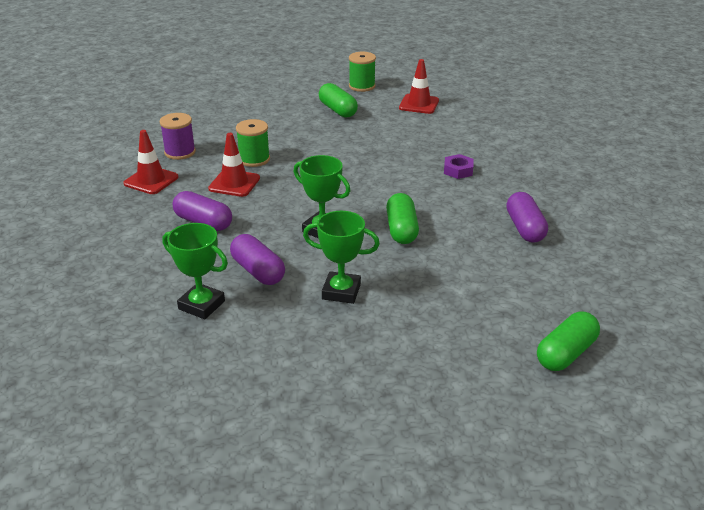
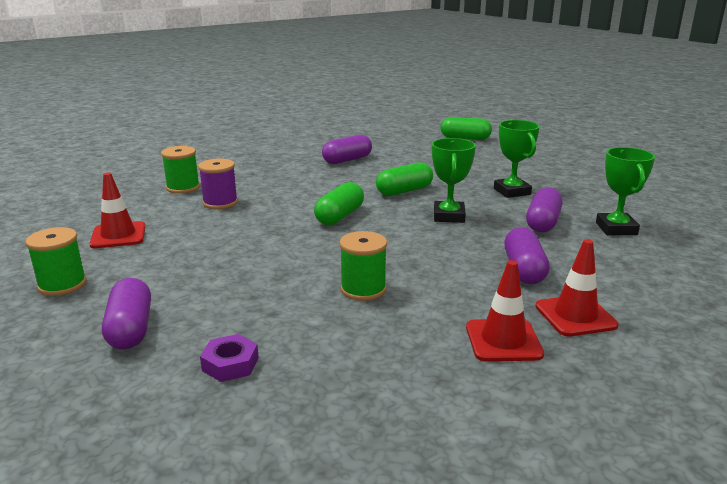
camera: 120 degrees left, 10 degrees down
(180, 152) = (407, 353): purple spool -> purple spool (220, 202)
(234, 183) = (432, 281): red traffic cone -> red traffic cone (575, 316)
(292, 96) = (130, 329): none -> purple capsule
(338, 110) = (166, 279): green capsule -> green capsule (339, 216)
(458, 170) = (277, 191): purple nut -> purple nut (230, 364)
(501, 135) = (183, 187): none -> green spool

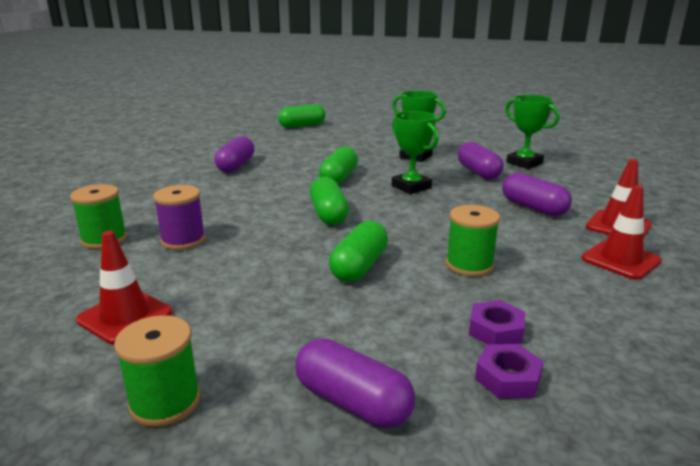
camera: 40 degrees left, 0 degrees up
(285, 336) = (495, 330): none -> purple nut
(286, 259) = (359, 266): none -> green capsule

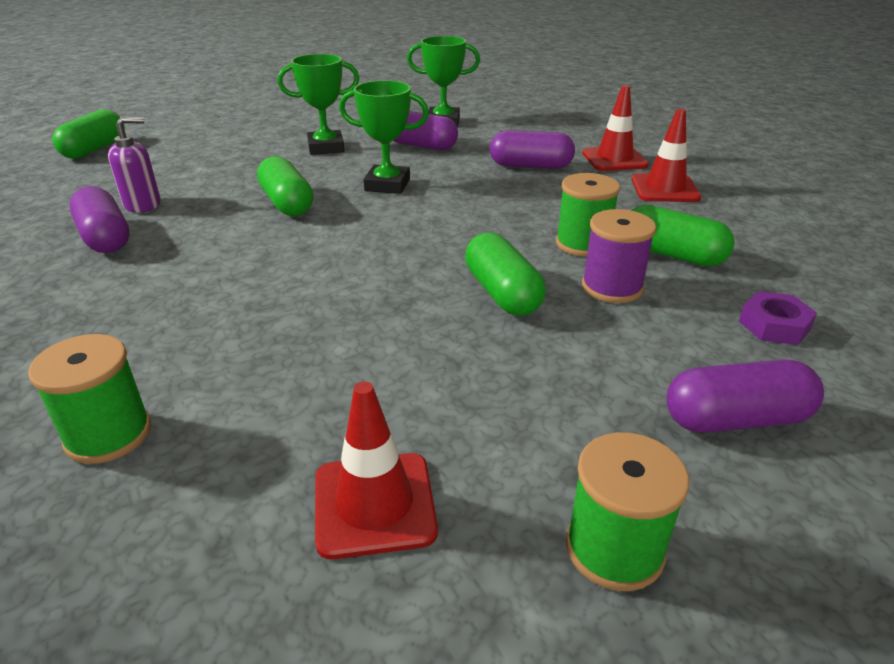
camera: 45 degrees left, 10 degrees up
(183, 240) = (242, 369): purple spool -> purple spool (612, 287)
(276, 156) = (143, 204): none -> purple soap dispenser
(328, 214) = (361, 251): green capsule -> green capsule (672, 255)
(495, 330) = (701, 292): purple nut -> none

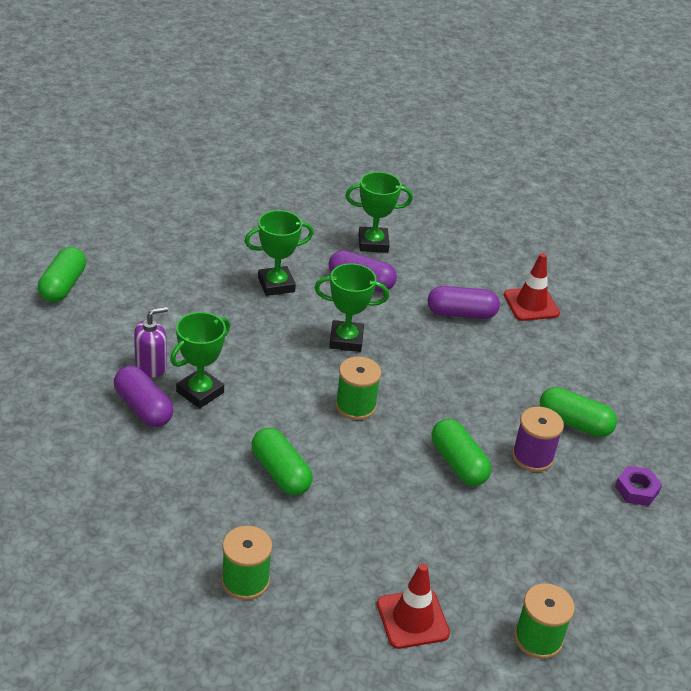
camera: 10 degrees left, 5 degrees up
(186, 225) = (200, 392): none -> green trophy
(287, 203) = (270, 365): green capsule -> green capsule (280, 473)
(582, 244) = (510, 412): green spool -> green spool (355, 406)
(665, 189) = (572, 345): red traffic cone -> none
(736, 419) = (605, 561): purple capsule -> none

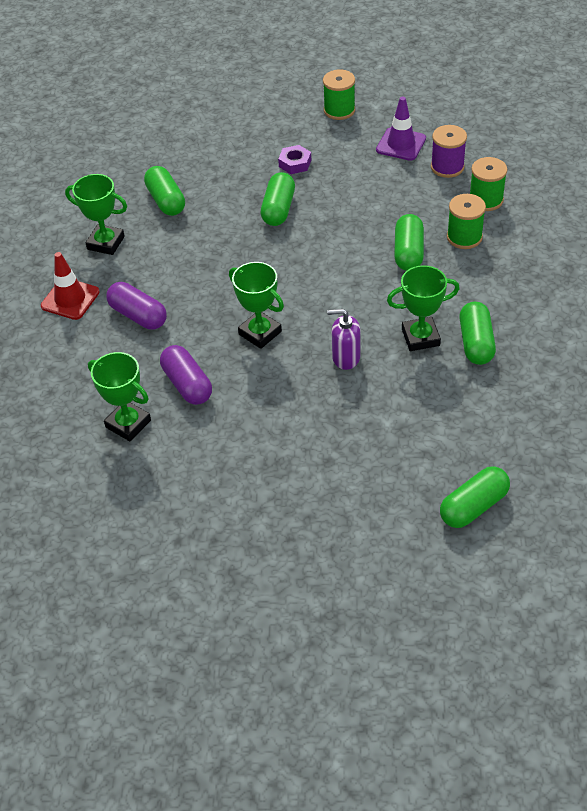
camera: 135 degrees left, 10 degrees up
(143, 408) = (476, 343): purple capsule -> green capsule
(151, 366) = (445, 378): purple soap dispenser -> purple soap dispenser (346, 357)
(276, 285) = (267, 416): green trophy -> green trophy (106, 243)
(355, 406) = (308, 276): green spool -> green spool (464, 237)
(412, 619) = (401, 144): red traffic cone -> purple traffic cone
(532, 456) = (223, 193): purple spool -> purple spool (447, 167)
(636, 490) = (183, 149): purple nut -> purple nut (295, 163)

